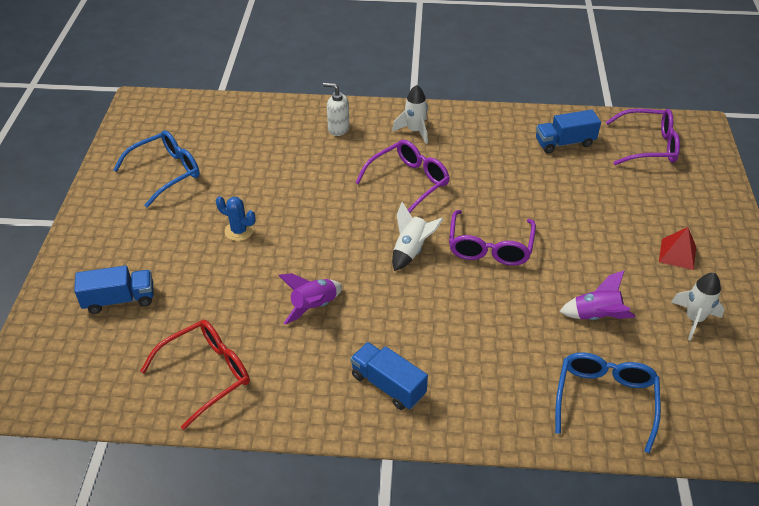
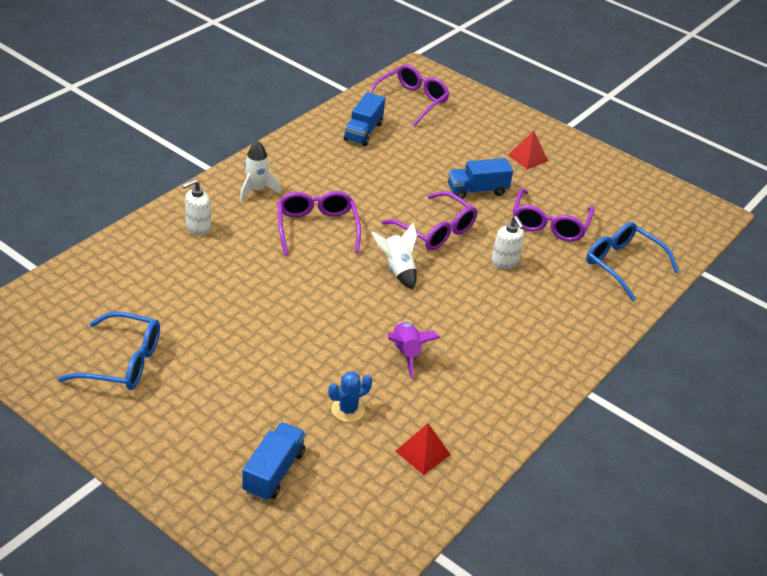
camera: 60 degrees left, 5 degrees down
(166, 172) = (122, 362): blue glasses -> blue glasses turned 105 degrees clockwise
(207, 374) = (423, 452): red glasses -> red pyramid
(239, 231) = (266, 353): blue cactus -> blue cactus (348, 410)
(388, 385) = (524, 356): blue truck -> blue truck (477, 190)
(501, 311) = (505, 262): none -> white soap dispenser
(596, 316) = (549, 224): purple rocket -> purple glasses
(694, 319) = (589, 188): white rocket -> none

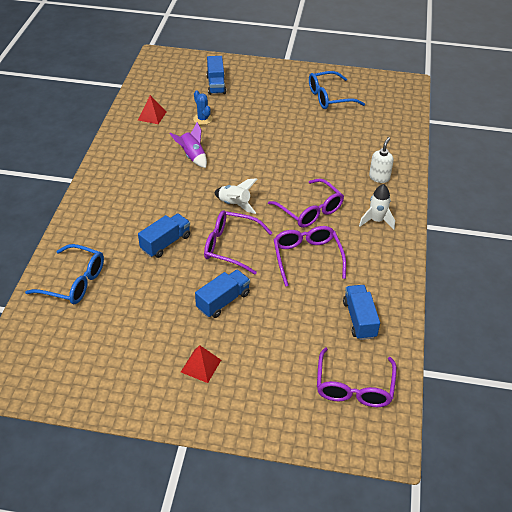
camera: 155 degrees right, 5 degrees up
(348, 410) = (202, 119): blue cactus -> blue cactus turned 60 degrees counterclockwise
(505, 262) = (166, 243): white soap dispenser -> blue truck
(549, 224) = (147, 294): purple glasses -> purple glasses (307, 257)

